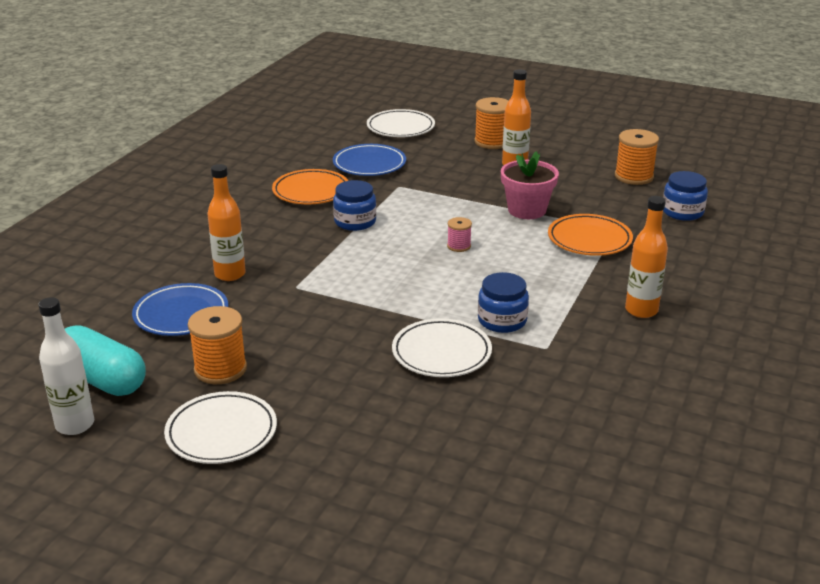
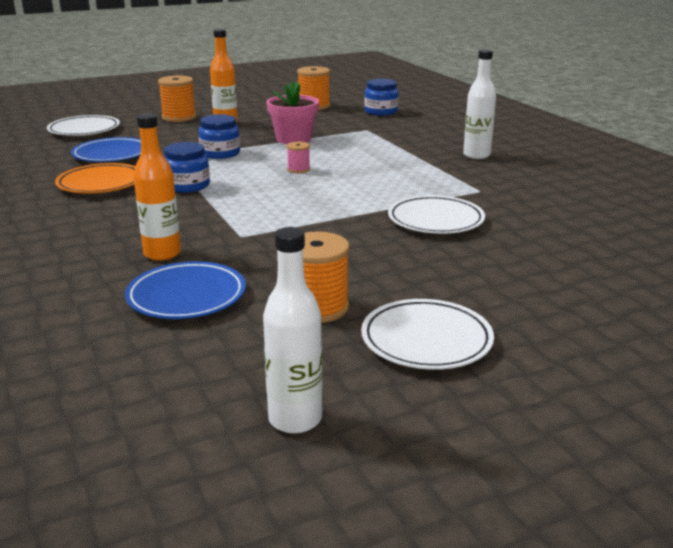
camera: 50 degrees left, 5 degrees down
(102, 379) = (231, 375): turquoise capsule -> none
(502, 320) = (424, 190): blue jar -> blue jar (220, 153)
(589, 239) = (366, 138): orange plate -> none
(641, 310) = (476, 155): orange bottle -> white bottle

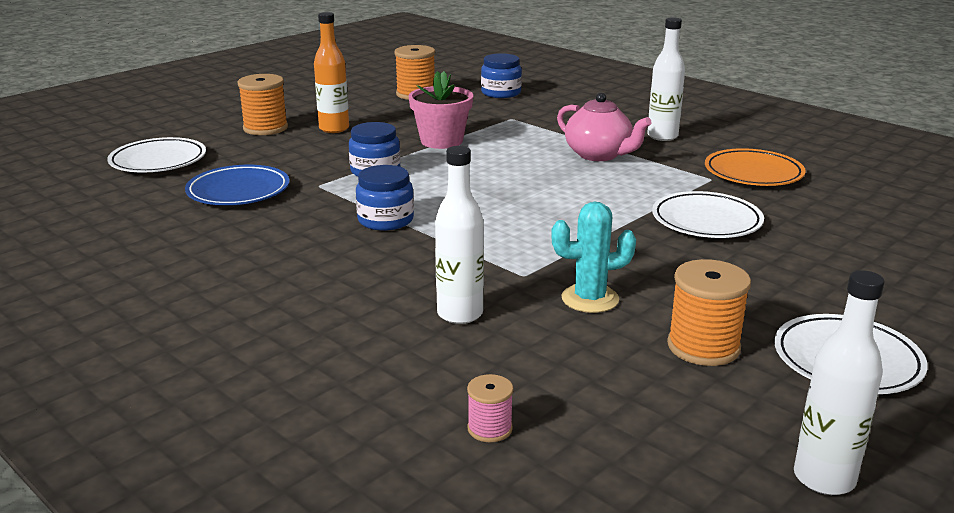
camera: 20 degrees left, 0 degrees up
(101, 184) = (272, 233): orange plate -> orange plate (753, 173)
(162, 254) = (460, 314): orange bottle -> white bottle
(186, 296) = (550, 362): blue plate -> none
(270, 260) = (590, 299): none -> turquoise cactus
(298, 169) = (492, 180): pink spool -> pink spool (489, 428)
(405, 162) = (599, 155): none -> pink teapot

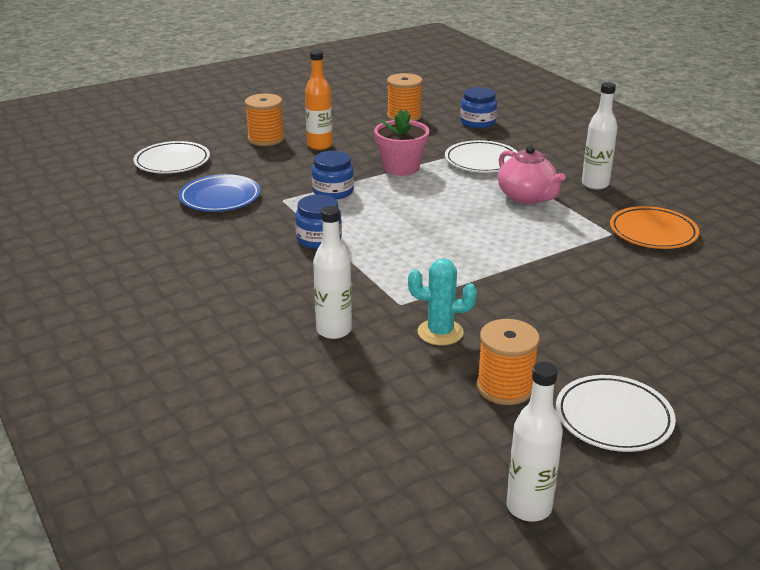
camera: 15 degrees right, 5 degrees up
(489, 428) = (308, 425): pink spool -> none
(706, 221) = (580, 275): white plate -> white plate (481, 161)

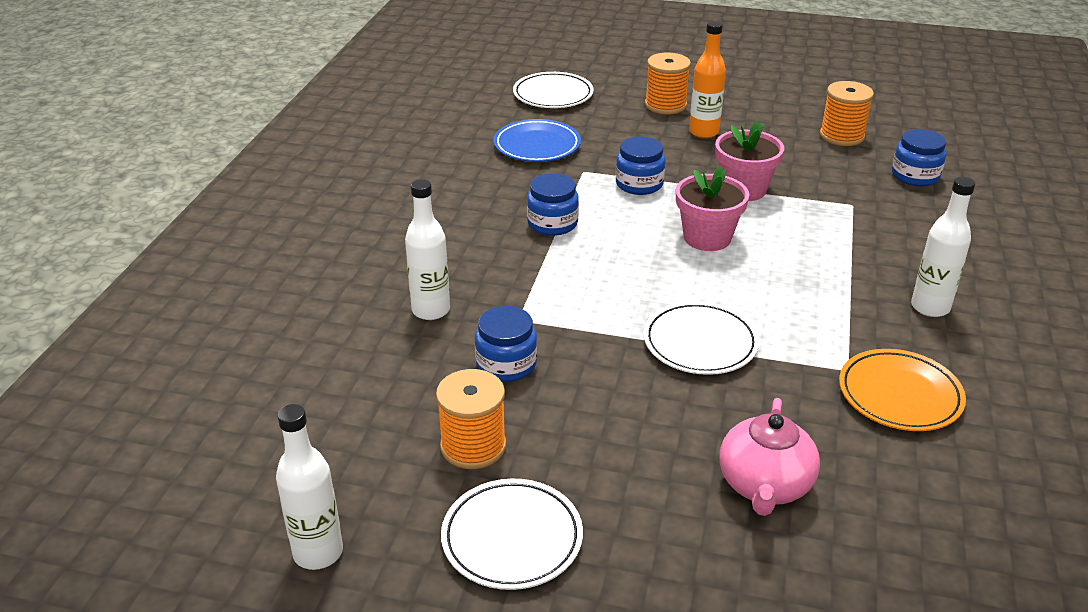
camera: 45 degrees right, 5 degrees up
(427, 203) = (707, 238): none -> pink flower pot
(440, 332) = (506, 364): turquoise cactus -> blue jar
(481, 161) = (842, 220): white plate -> white plate (700, 343)
(527, 197) = (822, 282): pink teapot -> pink teapot (764, 486)

